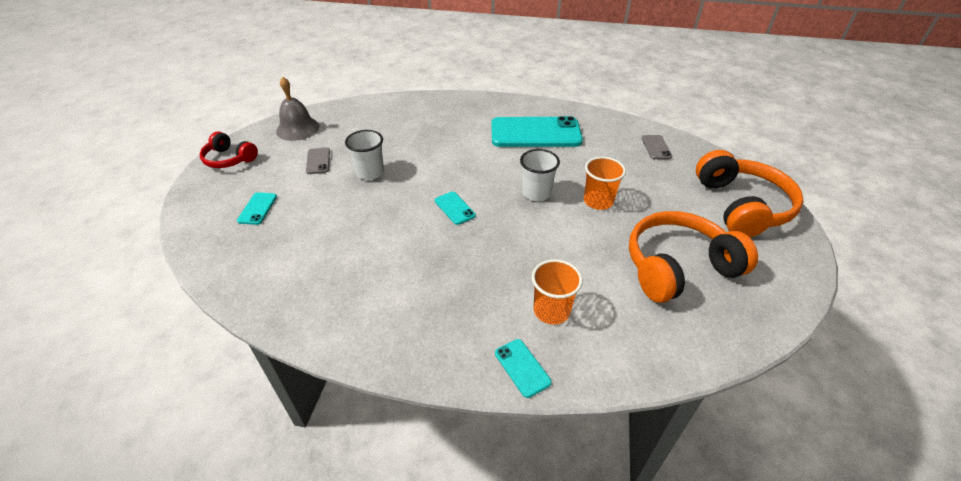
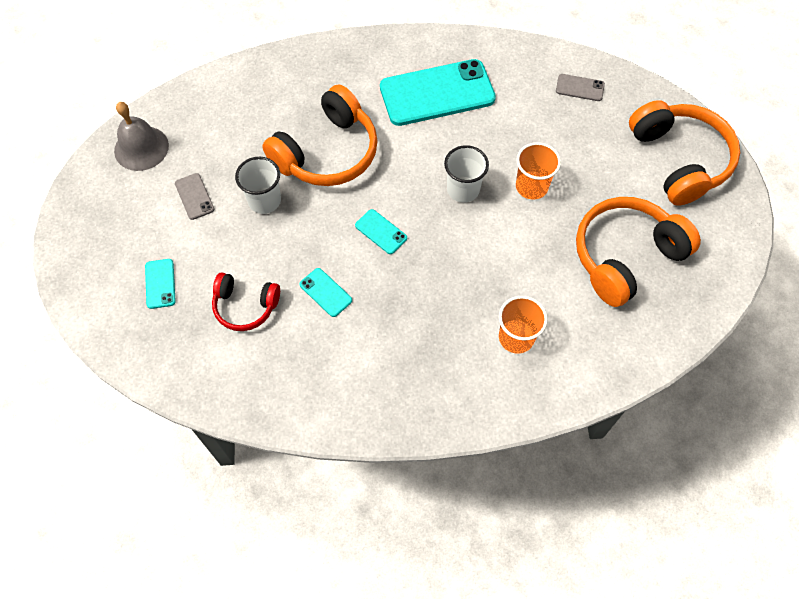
camera: 15 degrees left, 20 degrees up
(229, 159) = (83, 218): red headphones -> red headphones (245, 306)
(434, 153) = (327, 152): none -> orange headphones
(522, 367) = (505, 404): turquoise phone -> turquoise phone (325, 292)
(656, 147) = (580, 88): grey phone -> grey phone turned 60 degrees counterclockwise

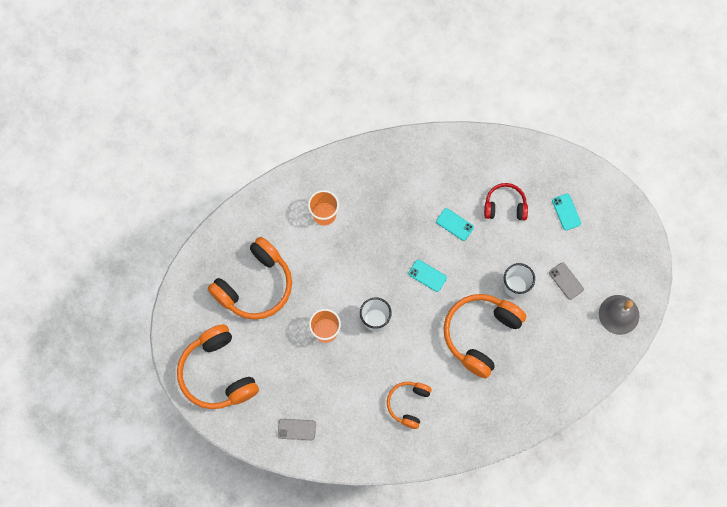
camera: 170 degrees right, 10 degrees up
(437, 93) = (408, 404): turquoise phone -> orange headphones

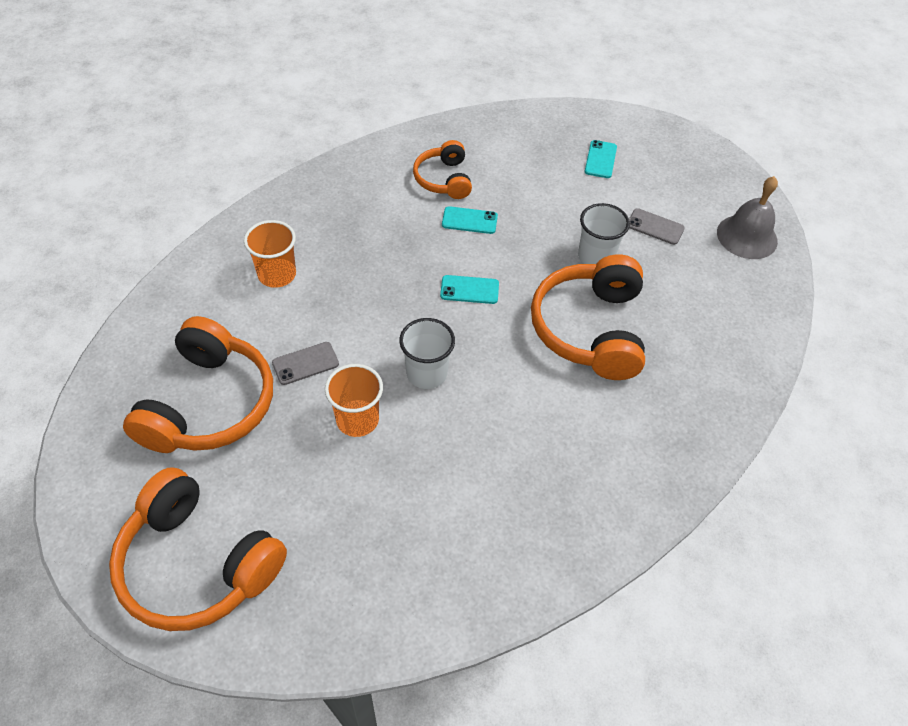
camera: 30 degrees left, 20 degrees down
(296, 429) = (385, 591): grey phone -> grey phone (305, 363)
(408, 404) = (547, 465): orange headphones -> orange headphones (444, 179)
(505, 206) = (521, 179): red headphones -> none
(566, 212) = (600, 159): turquoise phone -> turquoise phone turned 60 degrees clockwise

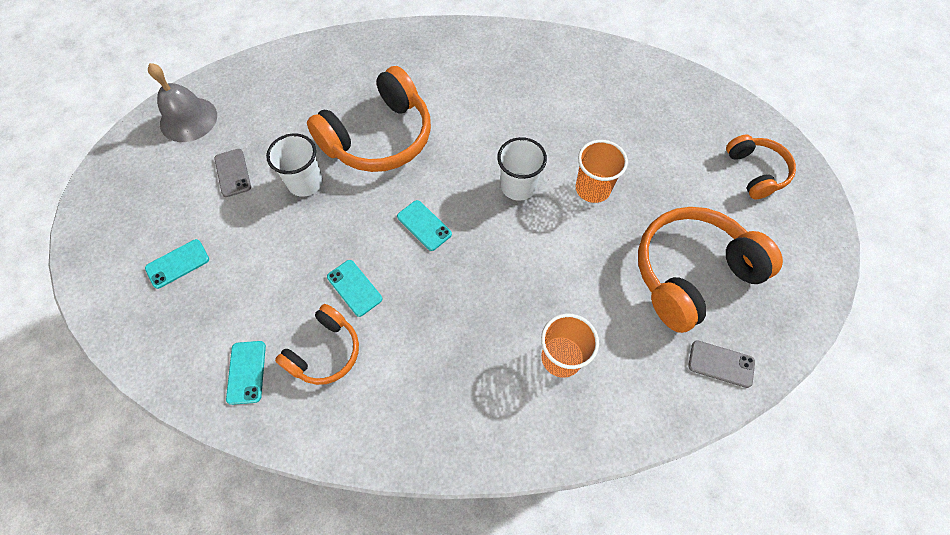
camera: 135 degrees left, 10 degrees up
(197, 564) = (756, 172): orange headphones -> orange headphones, size x0.57
(305, 363) = (598, 255): grey phone -> grey phone (721, 364)
(478, 143) = (246, 372): none -> turquoise phone

